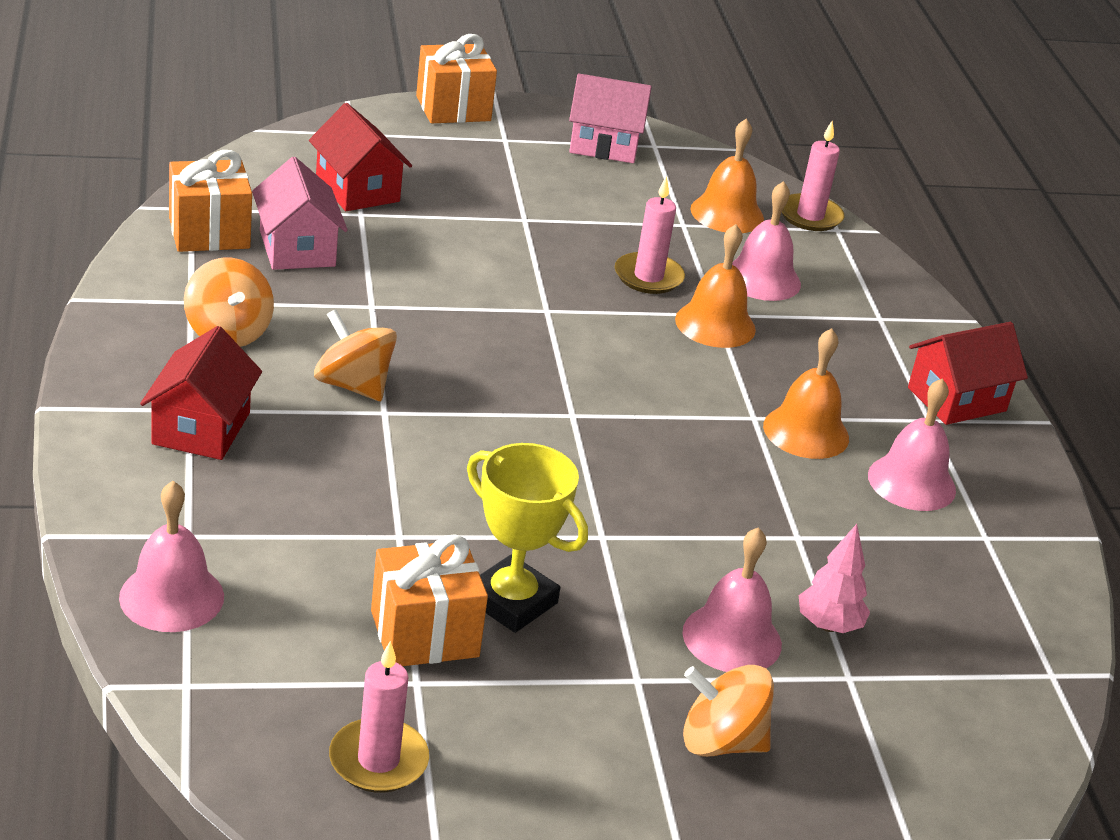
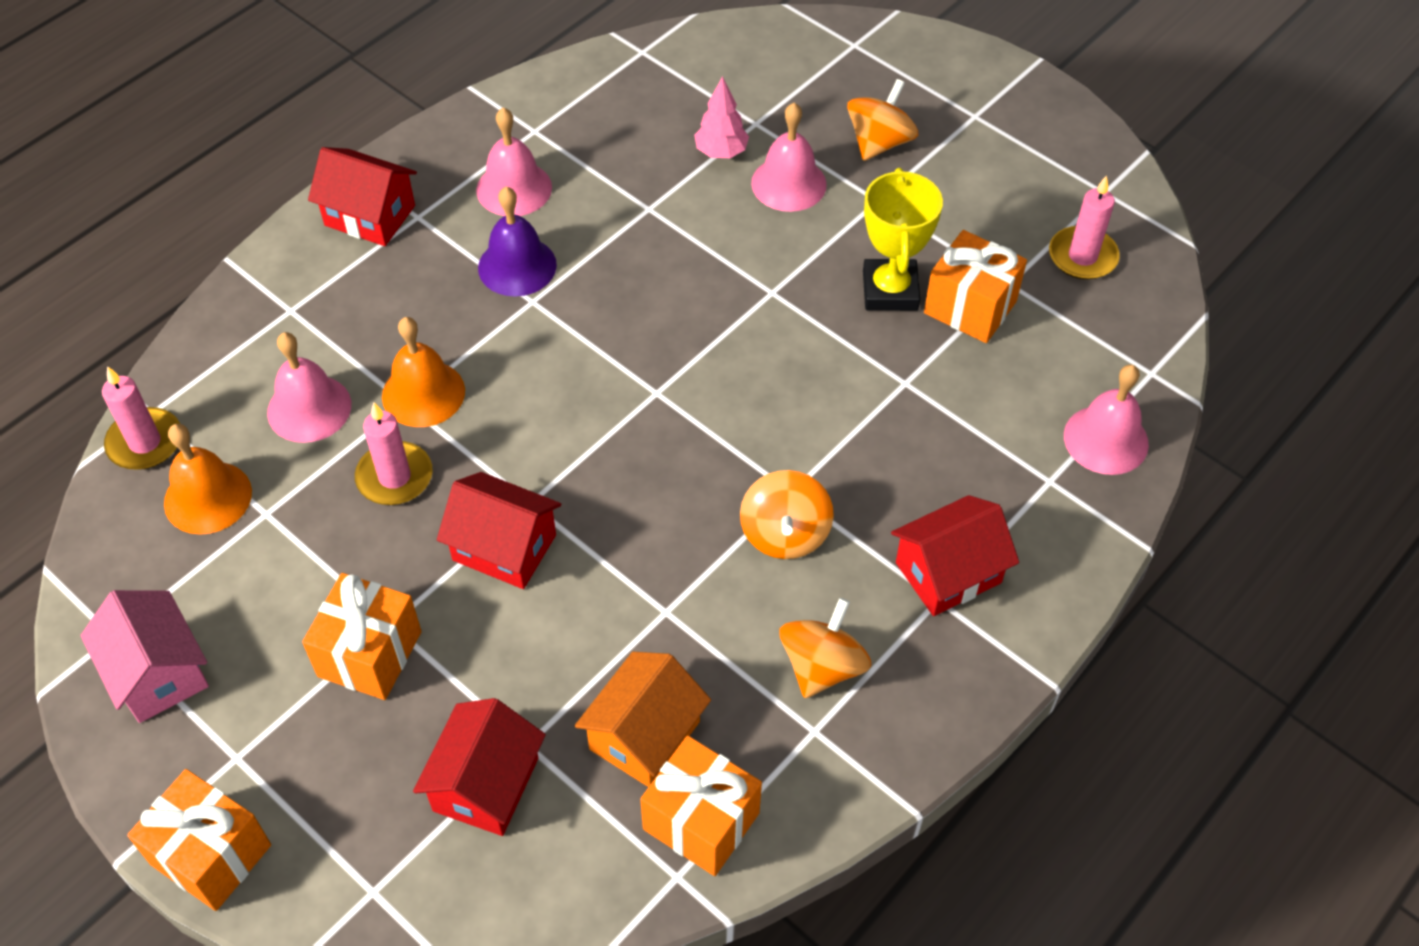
camera: 125 degrees left, 20 degrees up
(297, 248) = (644, 735): pink house -> orange house
(512, 203) = (369, 654): none -> orange gift
(522, 281) = (504, 547): none -> red house
(721, 742) = (879, 142): orange spinning top -> orange spinning top turned 120 degrees counterclockwise
(806, 432) = (517, 266): orange bell -> purple bell

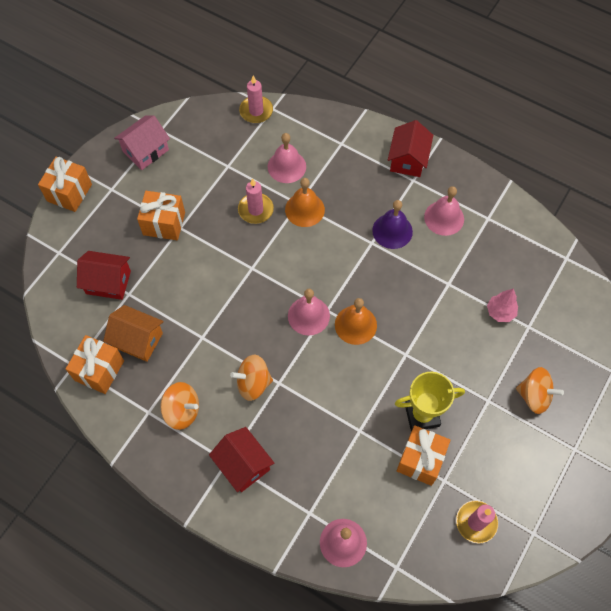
camera: 80 degrees right, 10 degrees up
(208, 497) = (232, 142): orange bell -> orange bell (355, 325)
(504, 547) = (225, 263): red house -> none
(788, 183) = (487, 351): pink bell -> pink bell (308, 315)

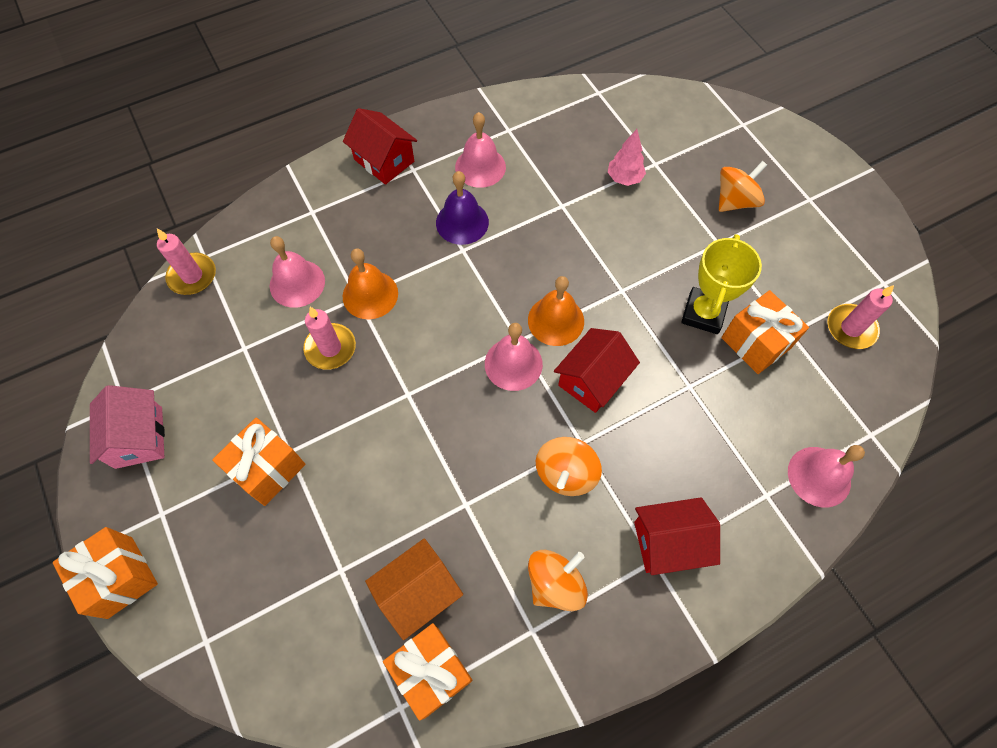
camera: 60 degrees left, 0 degrees up
(108, 282) = (303, 590): red house -> red house (592, 380)

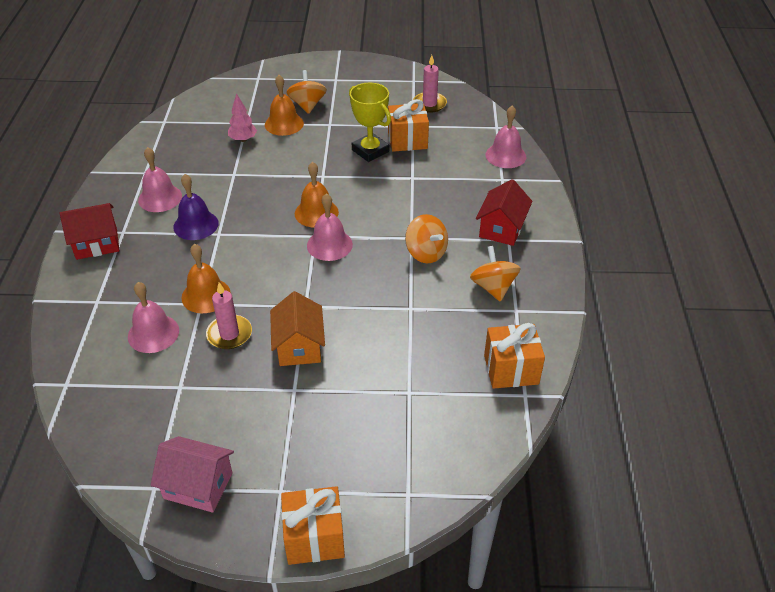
camera: 60 degrees left, 20 degrees down
(192, 276) = (77, 398): pink candle -> none
(268, 469) = (298, 407): orange gift -> none
(418, 592) = (453, 356): orange house -> orange house (299, 346)
(592, 380) = (373, 214): red house -> none
(682, 199) = (284, 124): none -> orange bell

